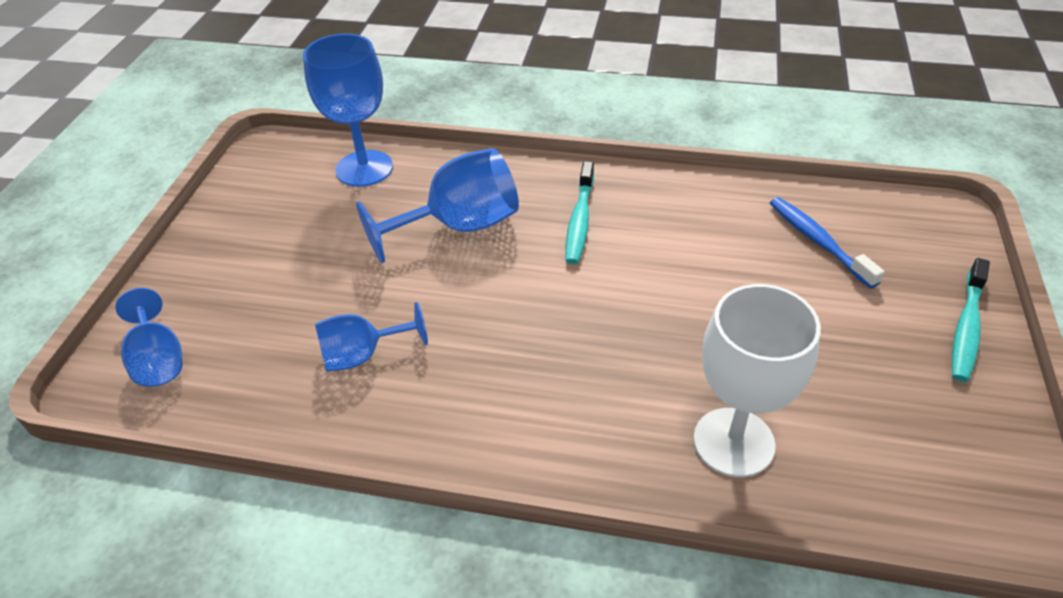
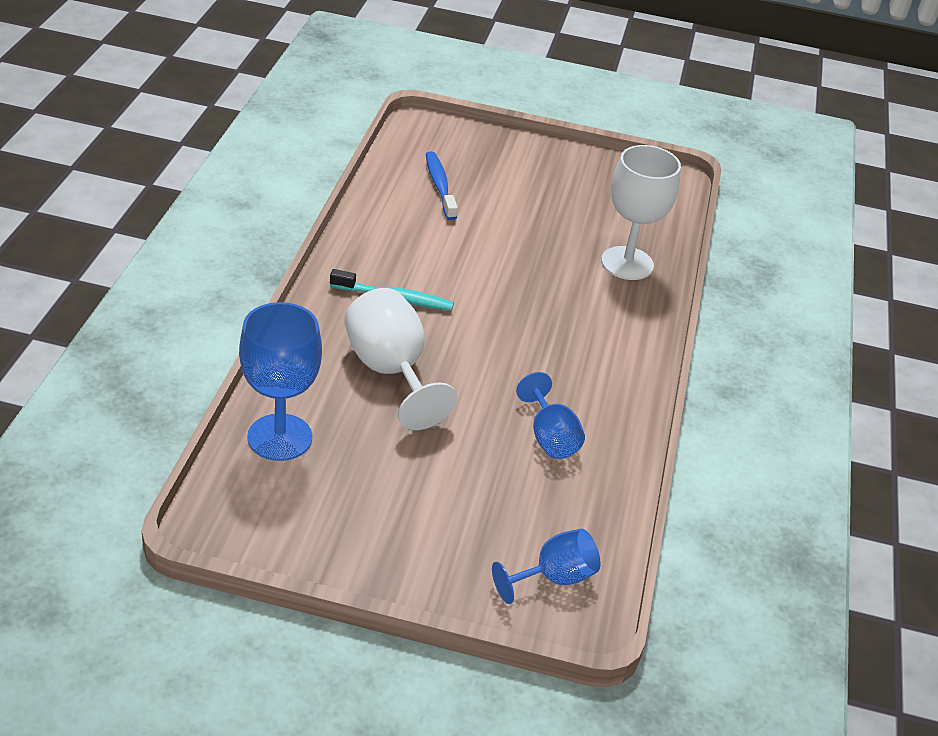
camera: 95 degrees left, 5 degrees down
(459, 226) = (391, 371): blue goblet -> white goblet
(818, 241) = (440, 186): blue toothbrush -> blue toothbrush turned 105 degrees clockwise
(966, 328) = (532, 152): turquoise toothbrush -> none

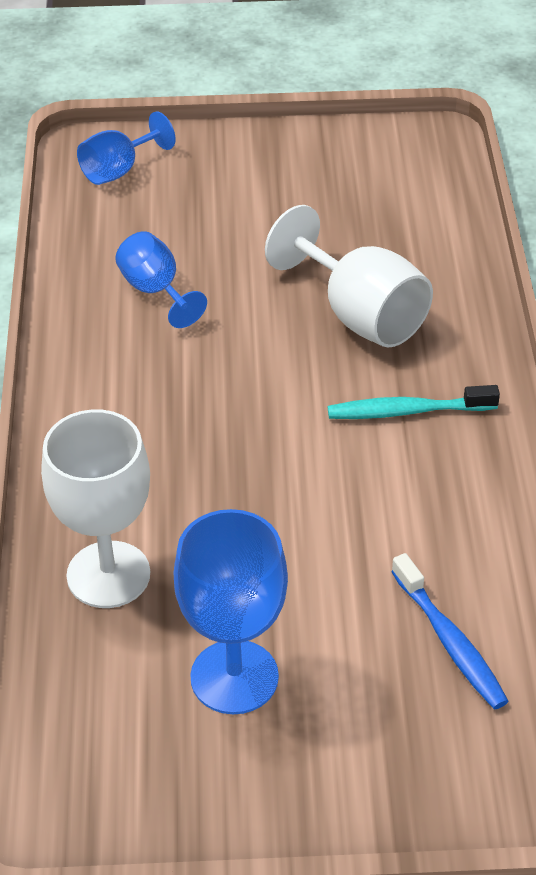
camera: 170 degrees right, 5 degrees up
(280, 437) = (431, 218): blue goblet -> blue goblet (234, 677)

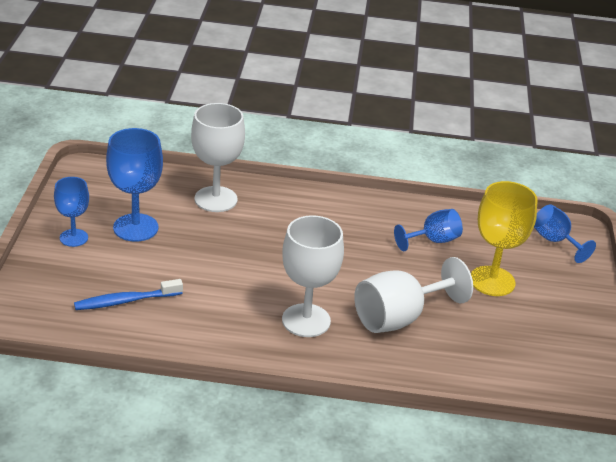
camera: 95 degrees right, 10 degrees down
(238, 228) = (492, 281): none -> yellow goblet
(297, 768) = (73, 238): none -> blue goblet
(407, 411) = (306, 320): turquoise toothbrush -> white goblet

